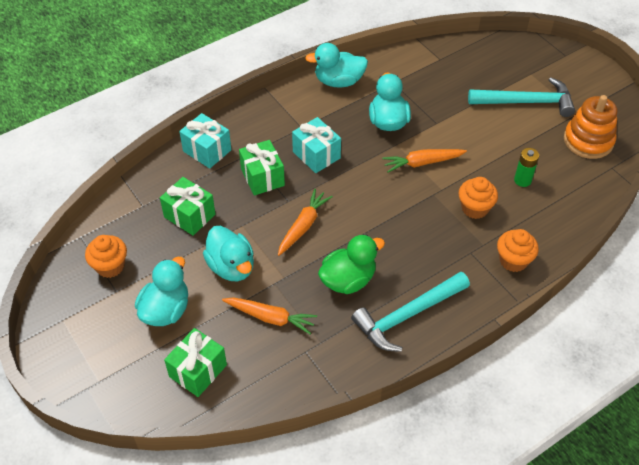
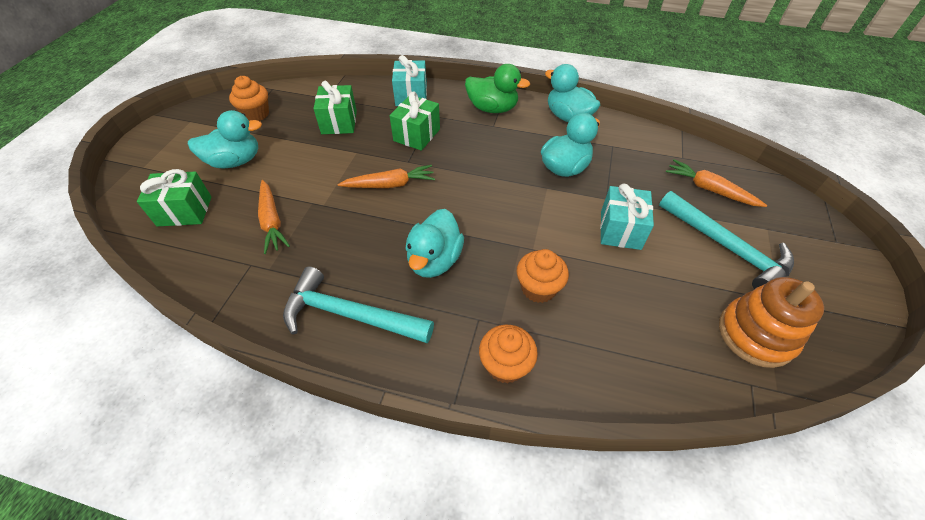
camera: 50 degrees right, 0 degrees up
(231, 267) = (308, 170): turquoise duck -> turquoise duck (434, 260)
(316, 155) = (474, 149): turquoise gift -> turquoise gift (620, 230)
(348, 280) = (356, 246): green duck -> green duck (492, 108)
(422, 163) = (547, 216): orange carrot -> orange carrot (709, 189)
(522, 180) = (622, 306): green battery -> none

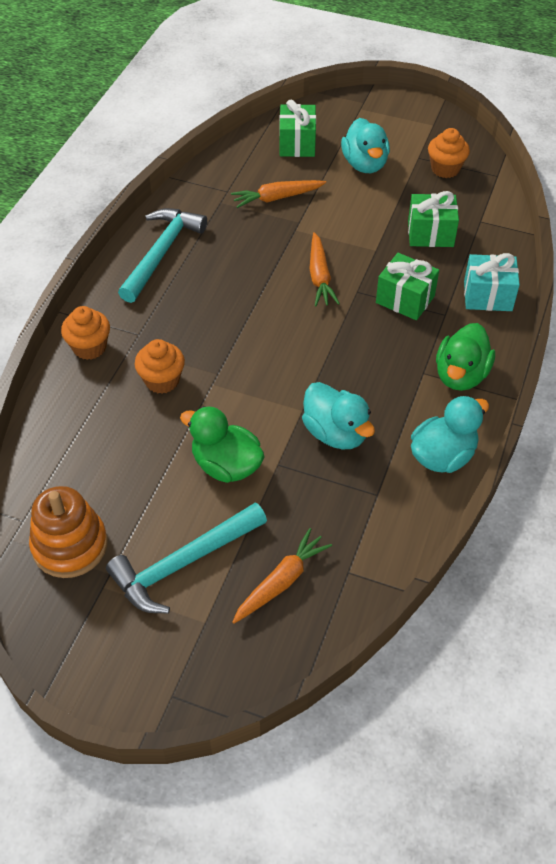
camera: 95 degrees right, 0 degrees up
(434, 260) = (210, 308): turquoise duck -> none
(620, 230) = (226, 465): turquoise gift -> green duck

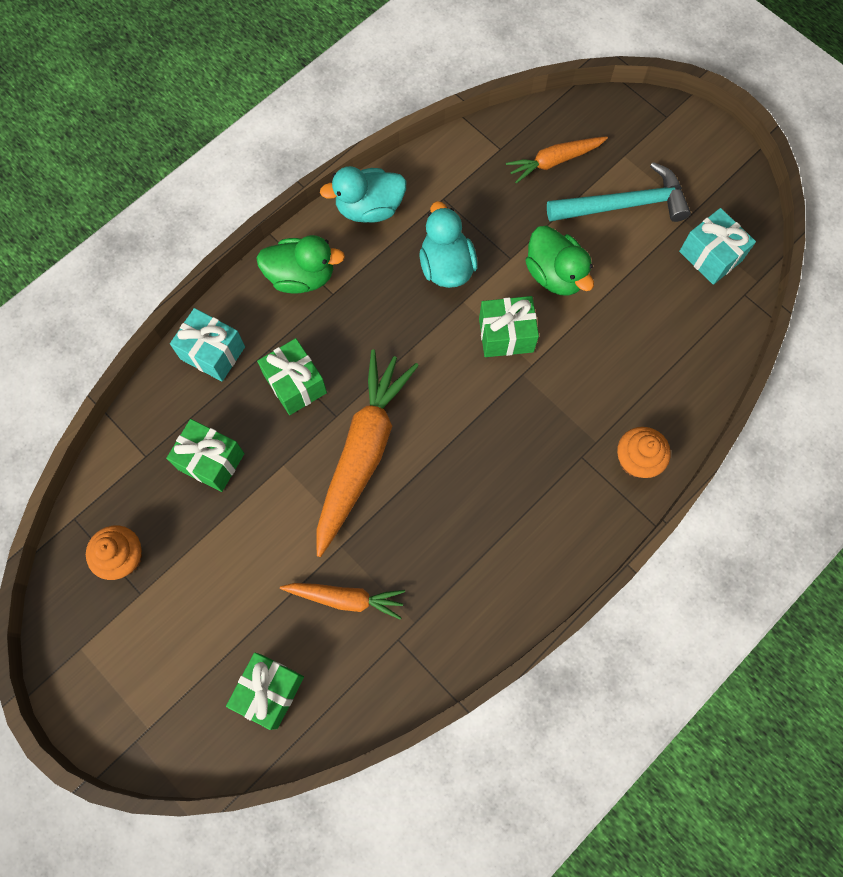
camera: 155 degrees left, 20 degrees up
(70, 545) = (710, 256): orange stacking toy -> turquoise gift
(162, 253) = (516, 565): turquoise hammer -> none
(162, 380) = (578, 388): orange cupcake -> none
(248, 397) = (506, 335): none -> green gift
(320, 277) = (363, 452): orange carrot -> orange carrot, size x1.82
(365, 164) = (210, 611): turquoise duck -> none
(460, 375) = (301, 276): green duck -> green duck turned 45 degrees clockwise

